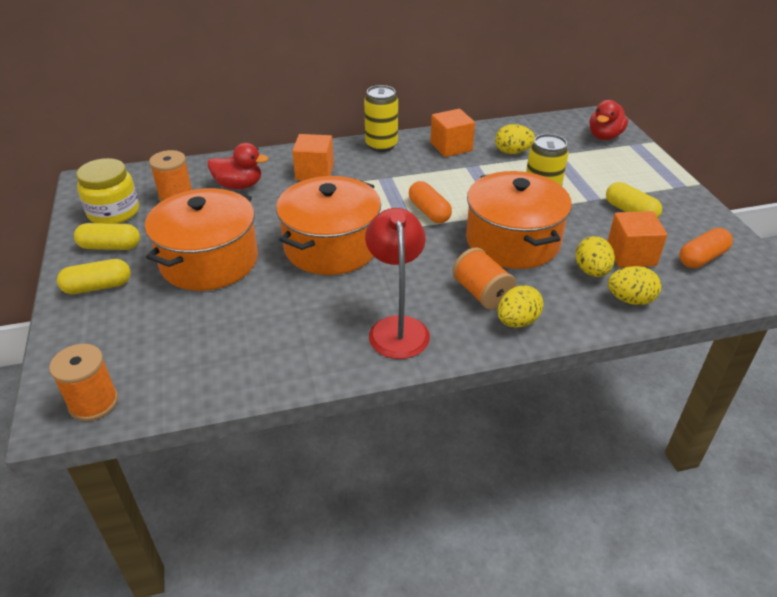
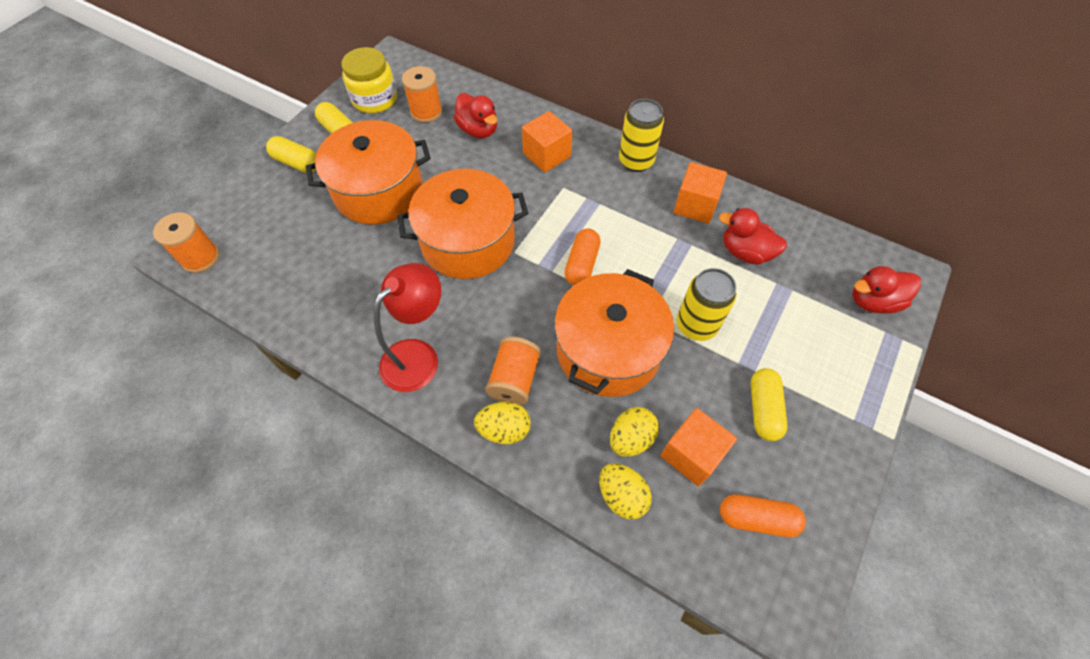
camera: 45 degrees right, 20 degrees up
(512, 152) = (745, 252): yellow egg -> red duck

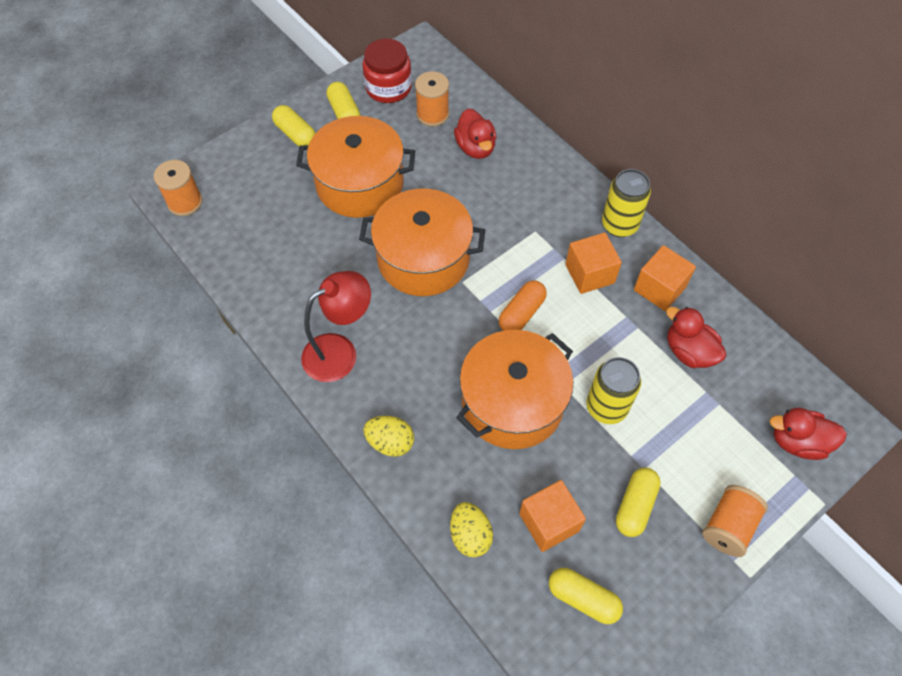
camera: 20 degrees right, 0 degrees up
(375, 99) = (388, 88): yellow jar -> red jar
(514, 379) = (416, 401): orange spool -> orange spool (728, 526)
(546, 155) = (532, 193): orange cube -> orange cube (589, 274)
(630, 438) = (499, 489): yellow egg -> none
(756, 518) = (583, 598): orange capsule -> yellow capsule

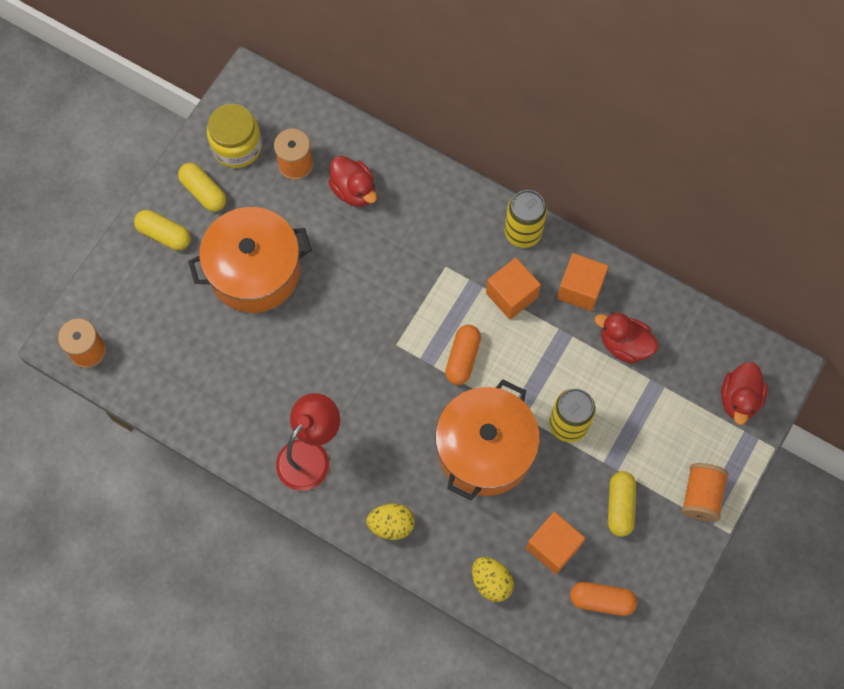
camera: 20 degrees left, 10 degrees up
(388, 88) = (237, 146): red jar -> yellow jar
(423, 258) = (350, 332): orange pot -> none
(583, 598) = (601, 600): yellow capsule -> orange capsule
(797, 442) = (739, 399): red duck -> red duck turned 60 degrees counterclockwise

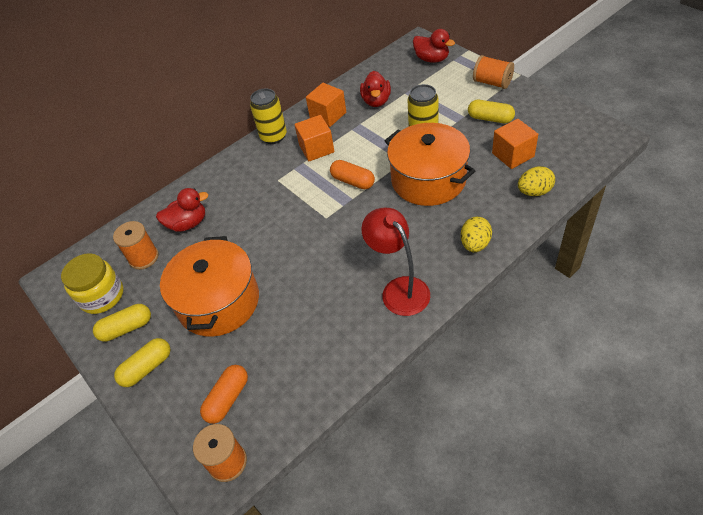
camera: 65 degrees left, 20 degrees down
(601, 600) = (558, 137): orange capsule -> orange capsule (228, 399)
(624, 345) = (376, 101): red duck -> red duck turned 45 degrees counterclockwise

